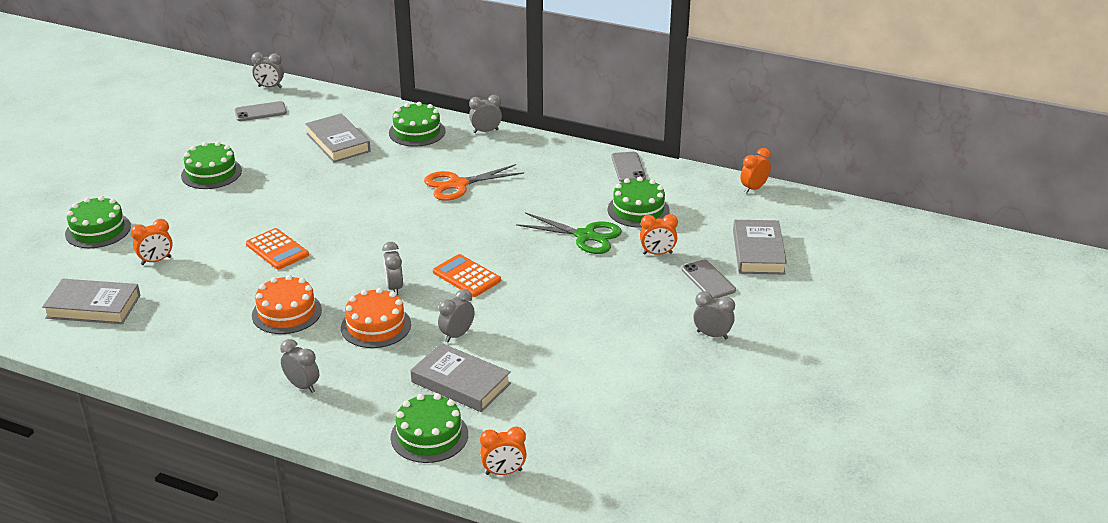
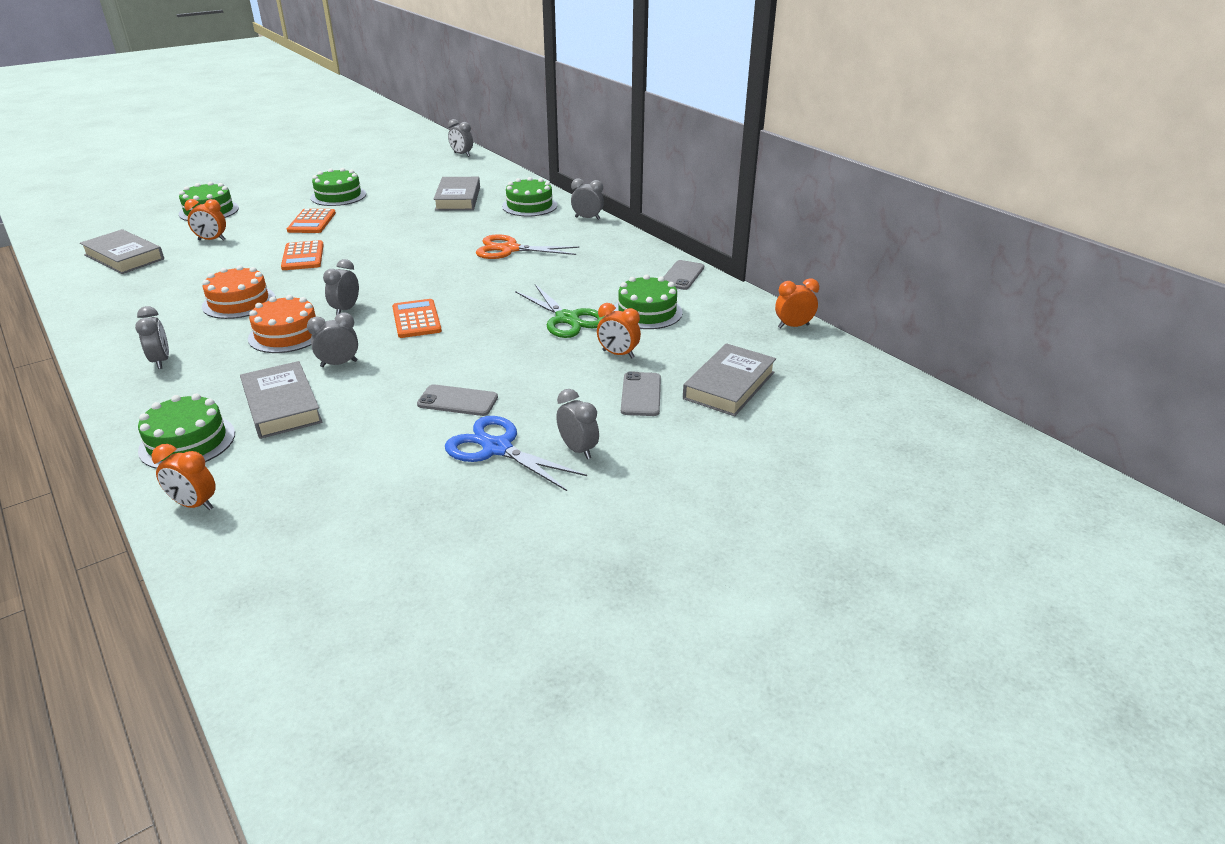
camera: 30 degrees right, 0 degrees up
(229, 211) = (312, 222): none -> orange calculator
(260, 112) = (432, 167): grey phone -> grey phone (457, 401)
(658, 354) = (497, 448): none -> blue scissors

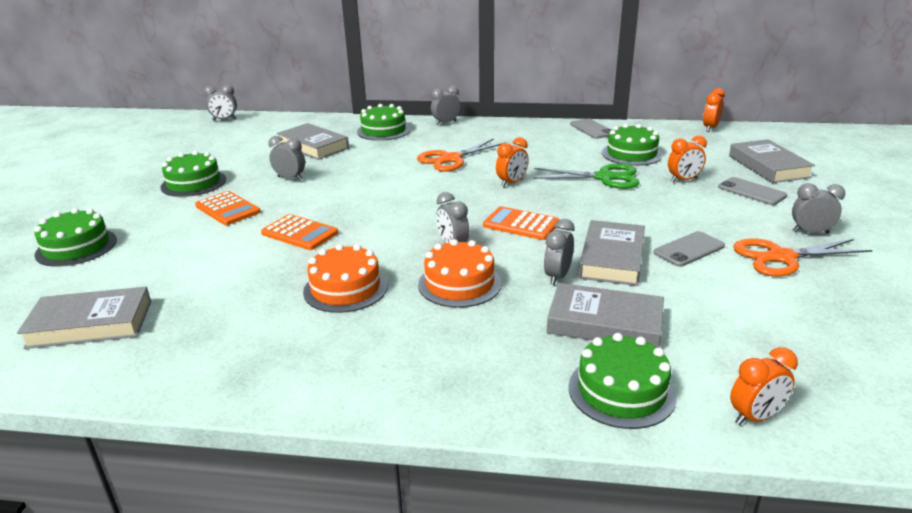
camera: 45 degrees left, 5 degrees down
(161, 361) = (415, 364): grey clock -> grey clock (290, 178)
(212, 240) = (159, 264): orange clock -> orange clock (512, 183)
(398, 374) = (612, 258): none -> grey book
(497, 448) = (781, 257): blue scissors -> orange scissors

